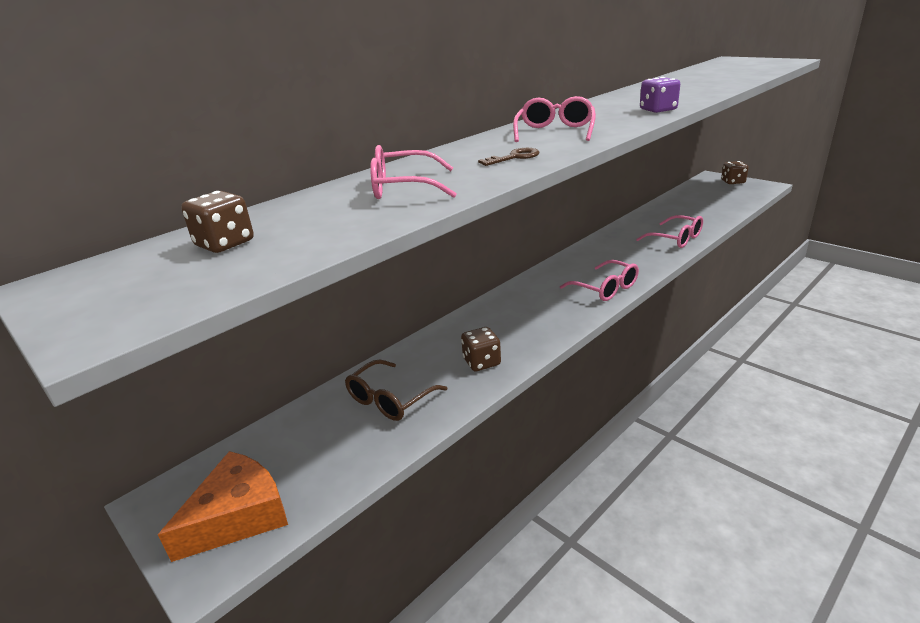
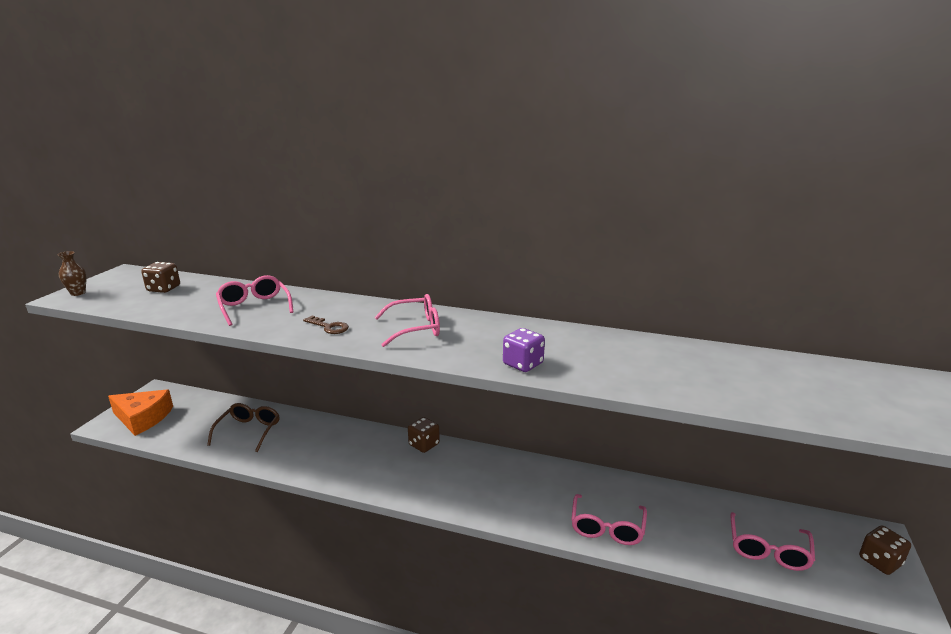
camera: 60 degrees right, 5 degrees down
(98, 321) = (78, 293): none -> brown vase
(389, 400) = (249, 431): brown glasses -> brown glasses turned 90 degrees clockwise
(481, 362) = (302, 456): brown dice -> brown dice (424, 444)
(605, 289) = (450, 496): pink glasses -> pink glasses (768, 550)

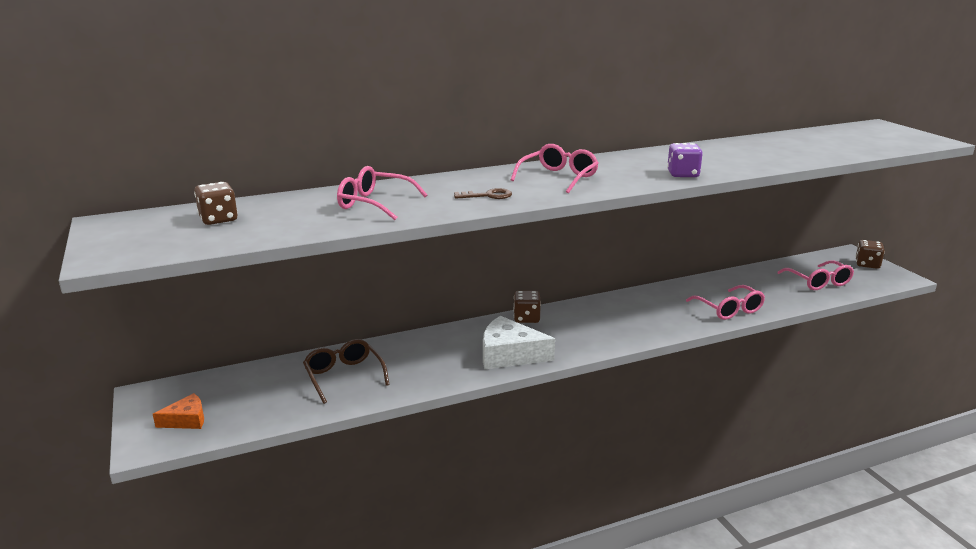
camera: 40 degrees left, 0 degrees up
(78, 293) = (109, 251): brown vase -> none
(143, 418) = (186, 420): orange cheese -> orange cheese, size x0.56
(361, 470) = (509, 354): none -> white cheese

